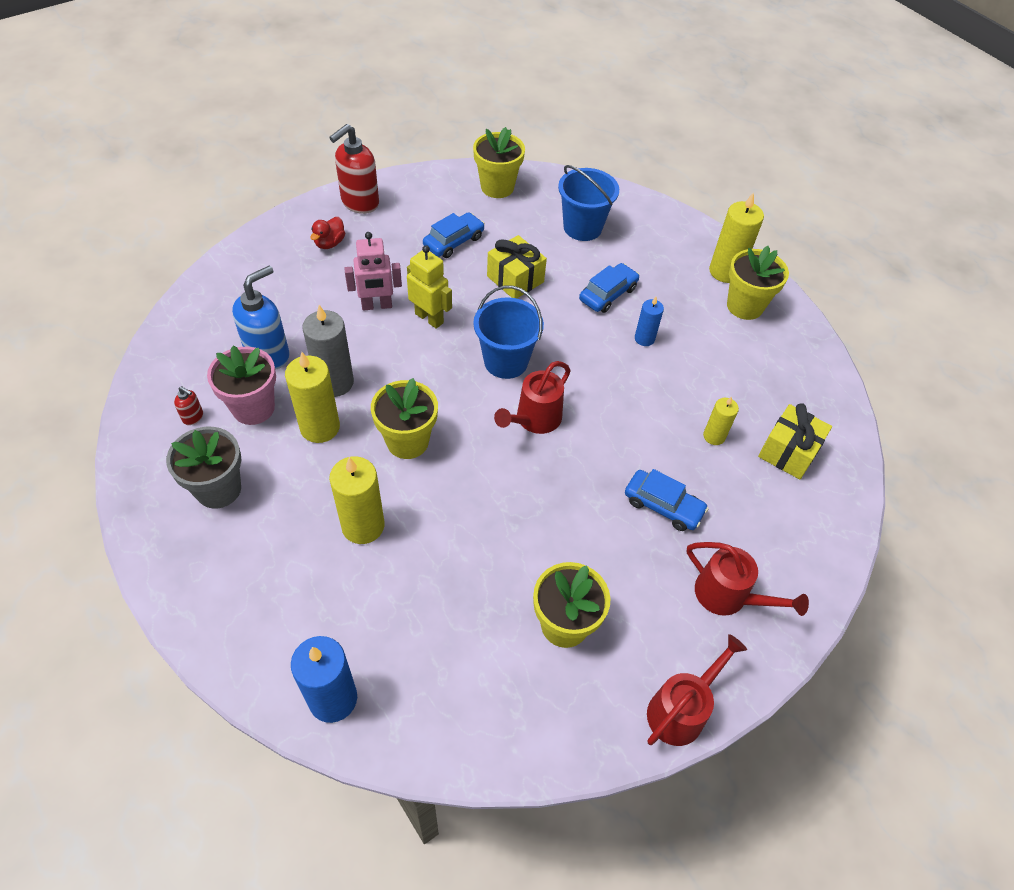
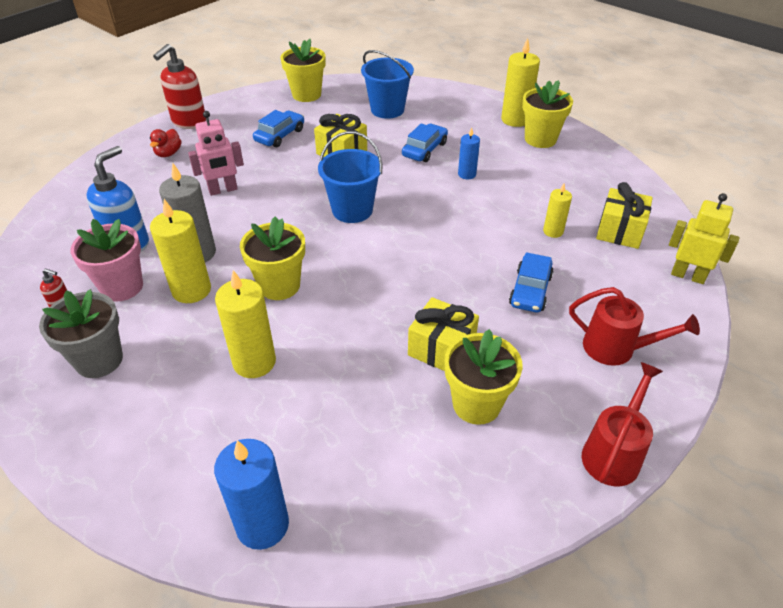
camera: 10 degrees left, 10 degrees down
(429, 318) = (274, 191): yellow robot -> yellow robot (688, 276)
(534, 420) = (392, 248): red watering can -> none
(549, 554) = (441, 349): none -> yellow gift
(663, 505) = (530, 290): blue car -> blue car turned 90 degrees clockwise

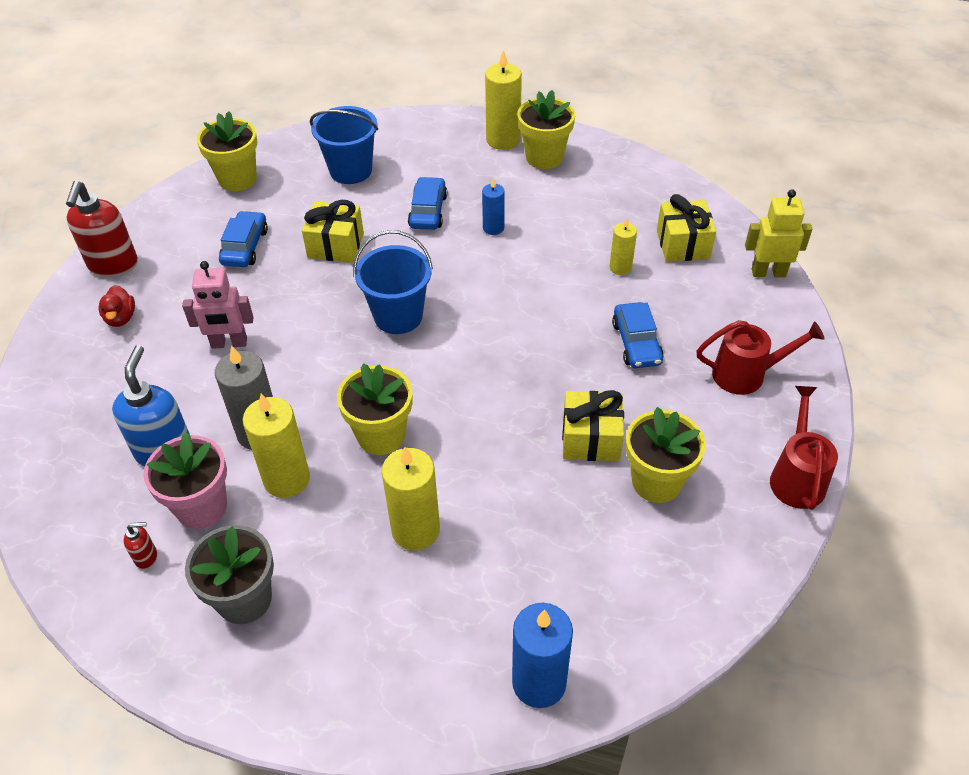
camera: 25 degrees left, 5 degrees up
(223, 190) = (229, 343): pink robot -> pink robot turned 45 degrees clockwise

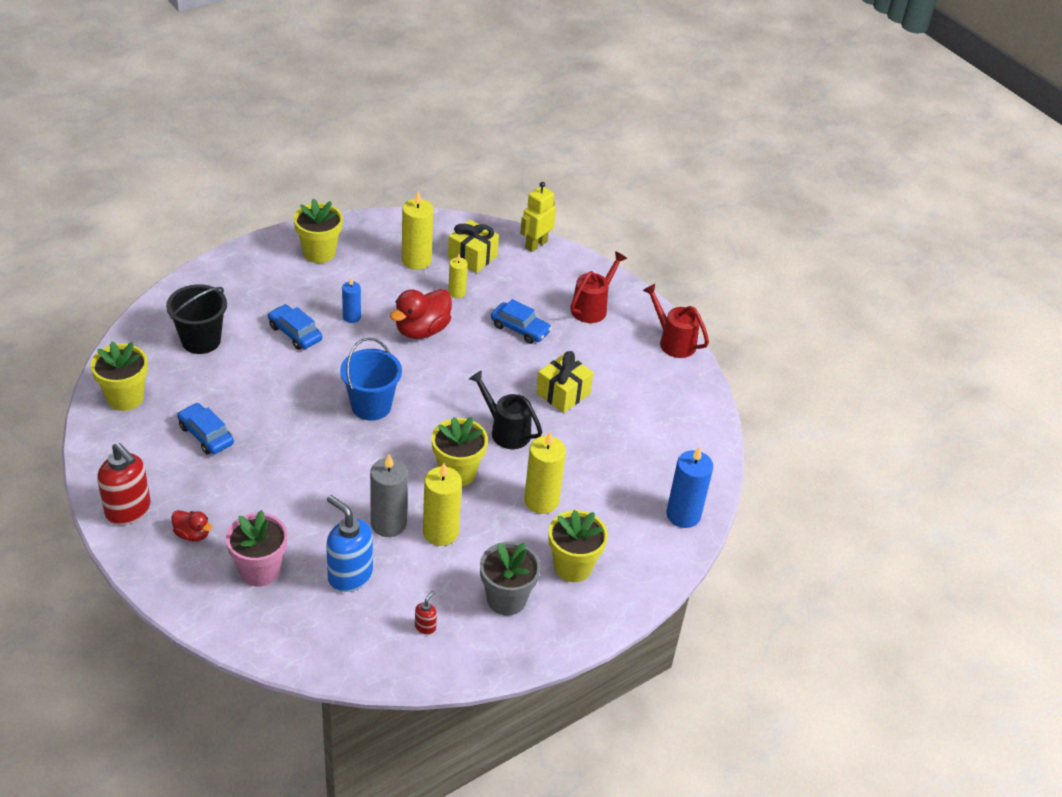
camera: 55 degrees left, 5 degrees down
(201, 507) = (416, 582): pink flower pot -> pink flower pot (260, 570)
(229, 343) = (291, 494): pink robot -> none
(335, 245) = (267, 393): yellow gift -> none
(351, 170) = (201, 340): blue bucket -> black bucket
(481, 431) = (505, 430): none -> black watering can
(503, 140) = (275, 257): yellow candle -> yellow candle (416, 260)
(538, 280) = (422, 330): none -> red duck
(656, 482) = (618, 390): yellow flower pot -> yellow flower pot (573, 567)

